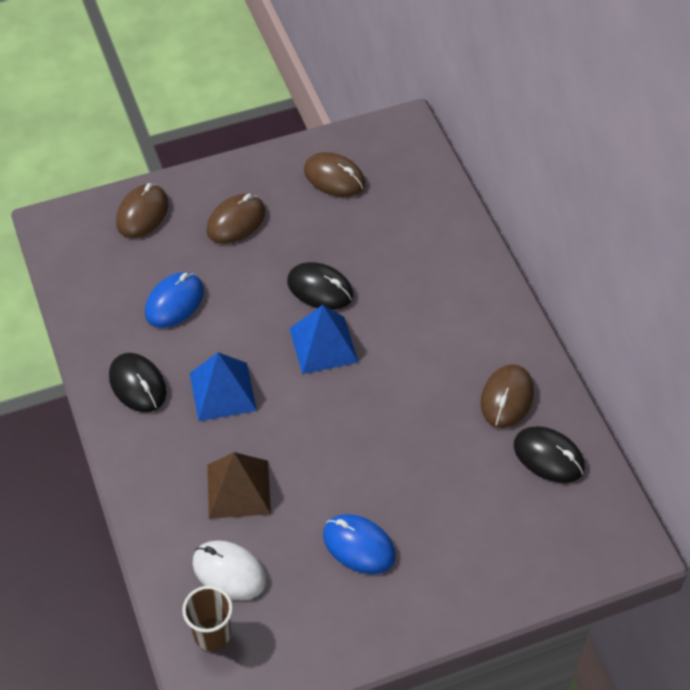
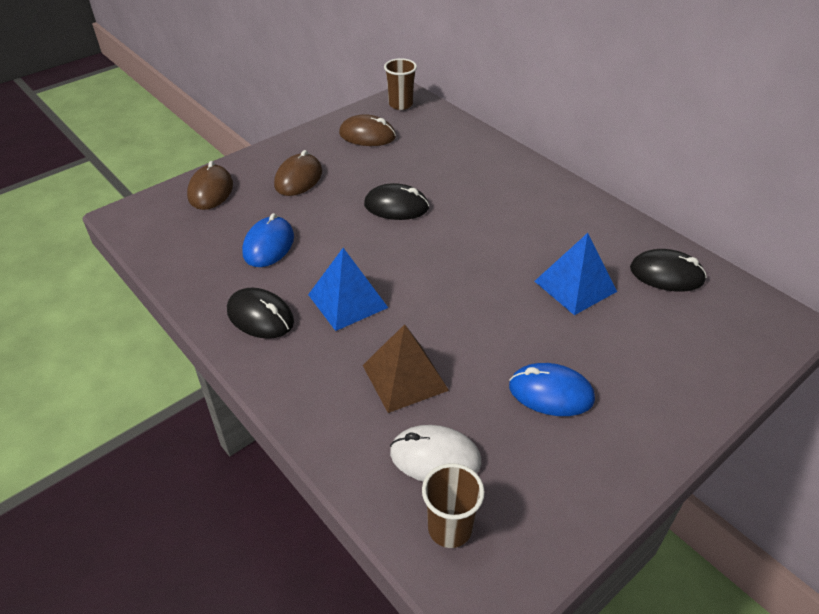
camera: 20 degrees left, 10 degrees down
(323, 345) = (422, 244): blue pyramid -> blue pyramid (575, 286)
(393, 138) = (400, 104): none -> brown cup
(507, 398) = (602, 242): brown mouse -> none

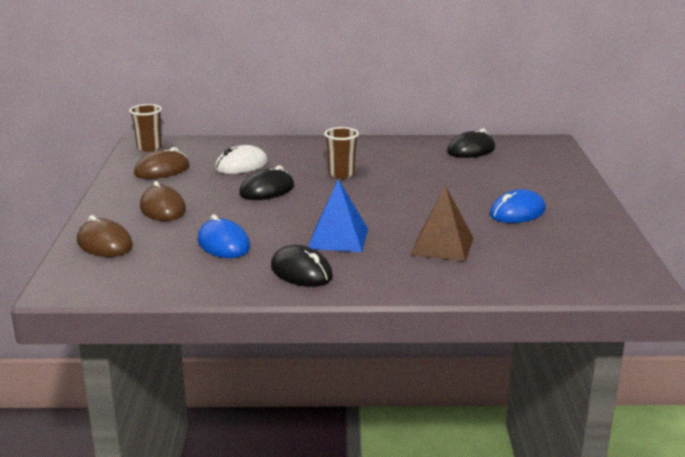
camera: 50 degrees left, 20 degrees down
(260, 316) = (301, 272): black mouse -> black mouse turned 60 degrees clockwise
(435, 457) = (522, 261): white mouse -> white mouse (241, 165)
(449, 528) = (582, 276): brown cup -> brown cup (341, 174)
(575, 286) = (441, 173): blue pyramid -> none

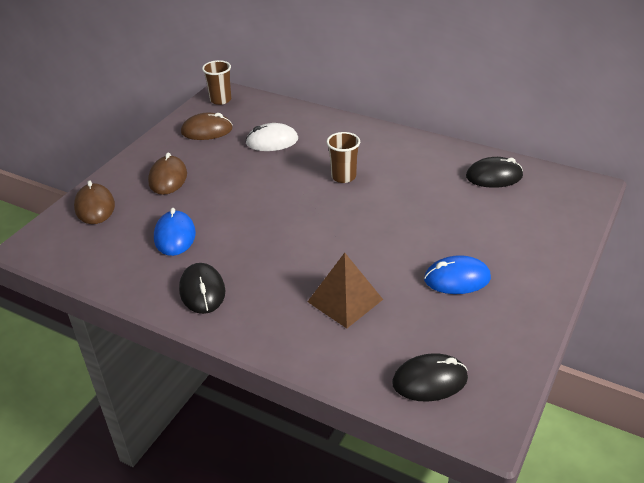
camera: 30 degrees right, 15 degrees up
(267, 190) = (264, 179): black mouse -> black mouse (430, 380)
(338, 238) = (267, 259): blue pyramid -> none

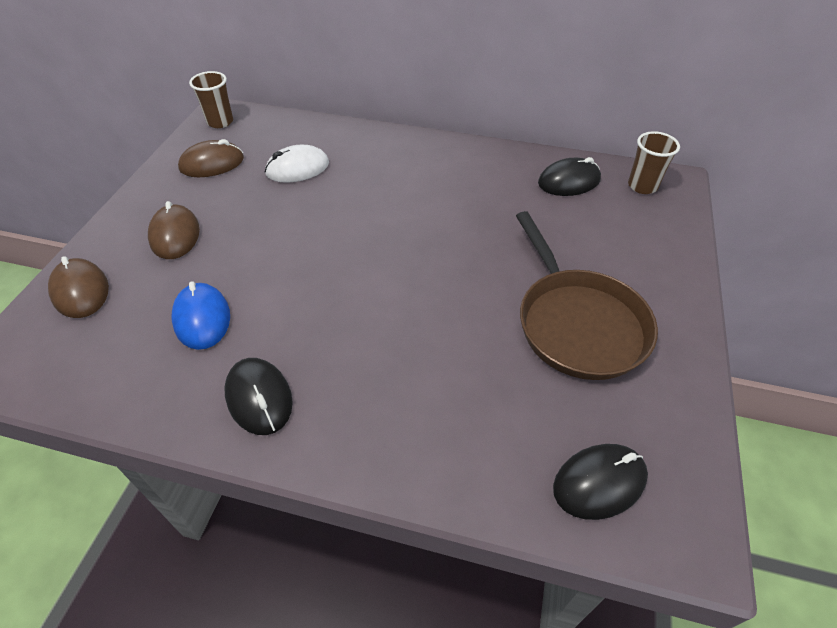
camera: 15 degrees left, 10 degrees up
(343, 176) = (397, 204): brown cup -> brown cup (642, 186)
(345, 300) = (452, 378): brown pyramid -> none
(457, 279) = (577, 323): blue mouse -> brown pan

